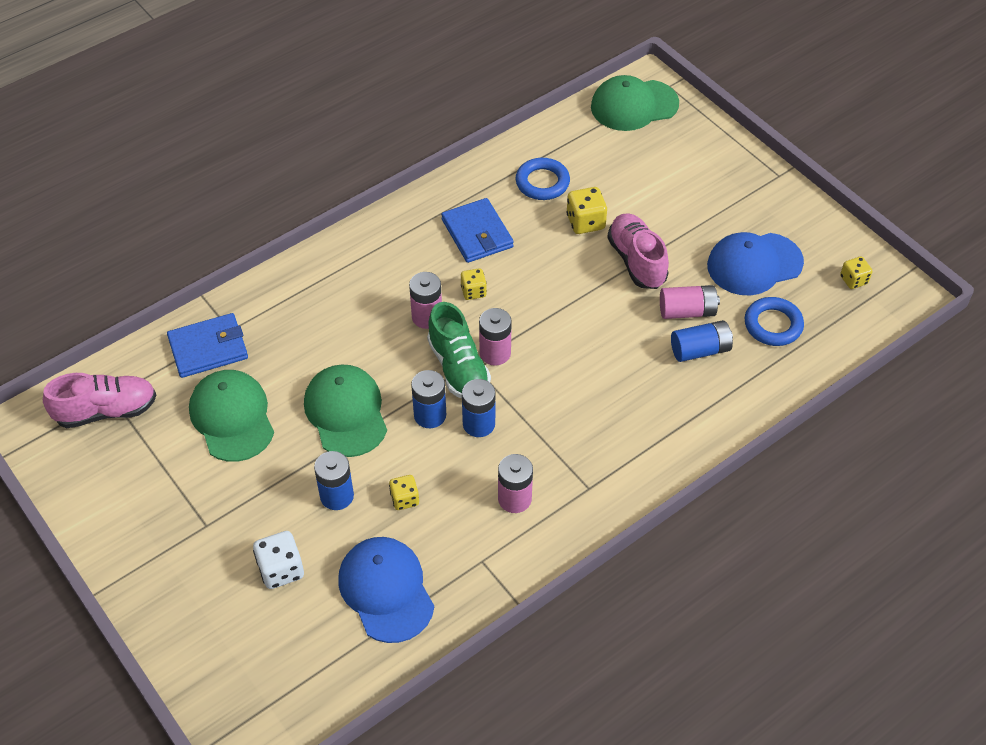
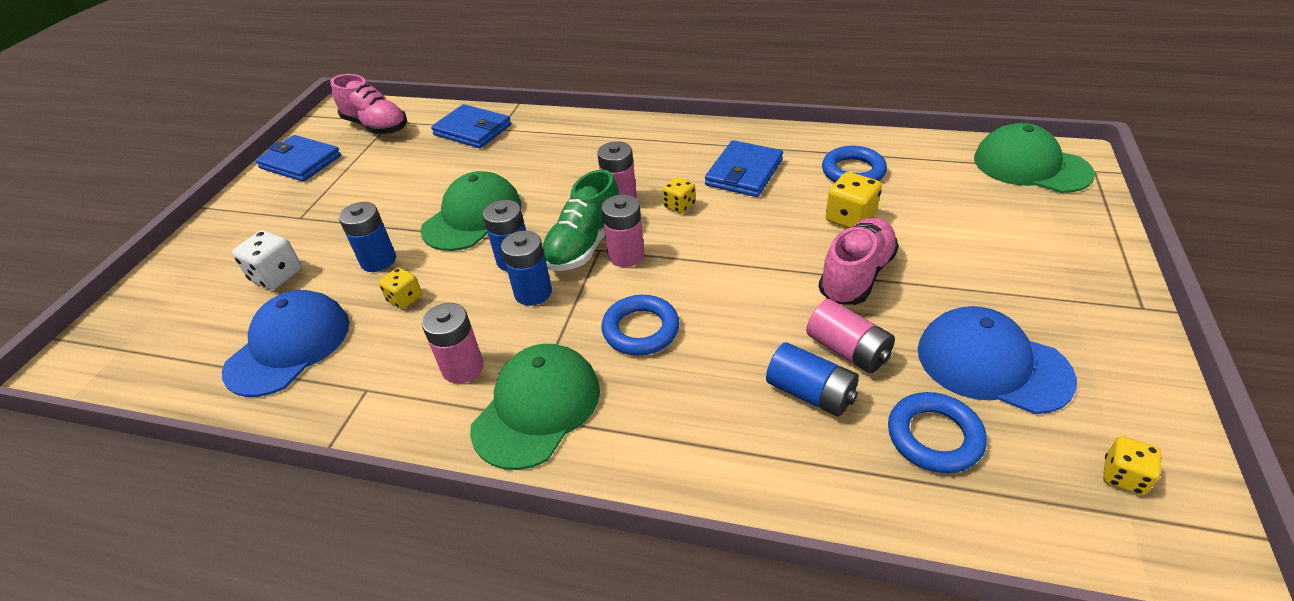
camera: 55 degrees right, 10 degrees down
(103, 492) = (300, 162): none -> blue wallet
(232, 417) = (417, 172): green cap -> green cap (537, 408)
(574, 390) = (641, 329): none -> blue ring

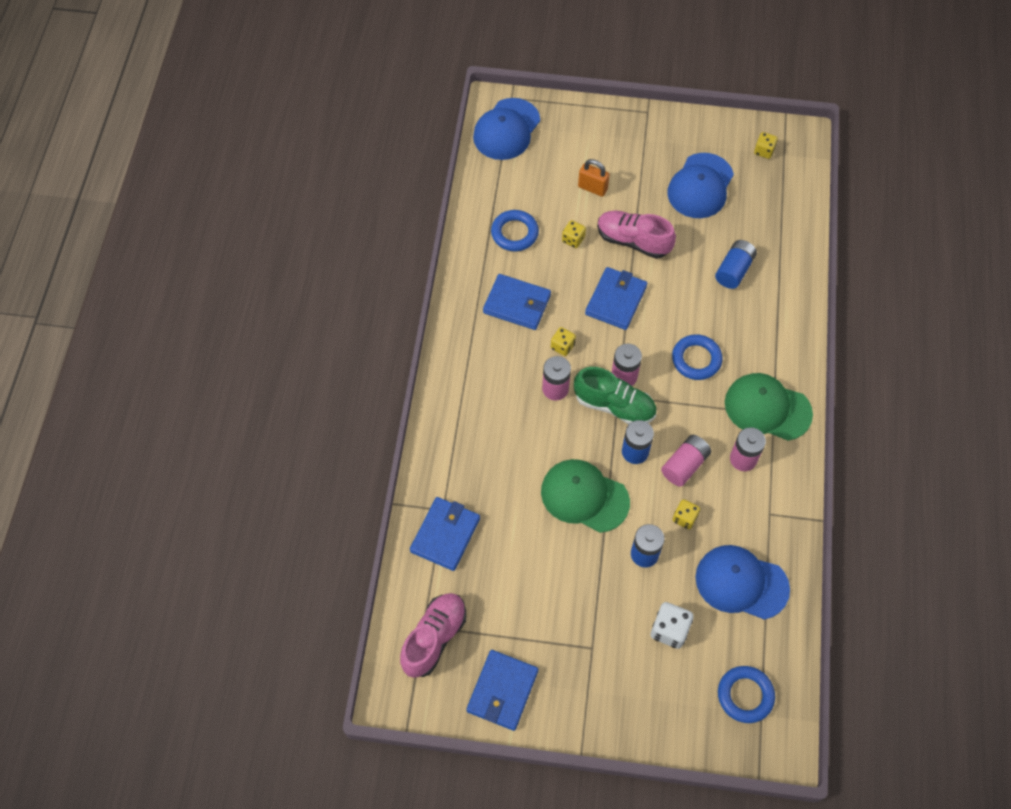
camera: 100 degrees left, 20 degrees up
(533, 293) = (669, 431): blue battery -> none
(748, 253) = (616, 300): none -> blue wallet
(847, 350) = (699, 251): pink battery -> pink battery (684, 465)
(850, 218) = (573, 239): yellow dice -> yellow dice, size x0.65
(934, 437) = (754, 219): blue ring -> blue ring (745, 695)
(949, 239) = (592, 188): none -> orange padlock
(1031, 166) = (506, 129): green cap -> blue cap

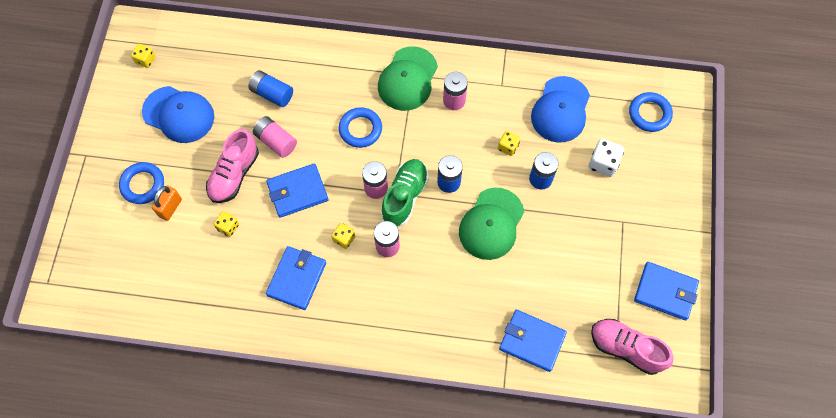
camera: 90 degrees left, 5 degrees up
(506, 129) = (88, 288): blue cap -> none
(514, 233) = (216, 280): blue ring -> blue ring (143, 184)
(616, 300) = (297, 191): blue wallet -> blue wallet turned 45 degrees counterclockwise
(684, 465) = (460, 144): pink battery -> pink battery (276, 141)

